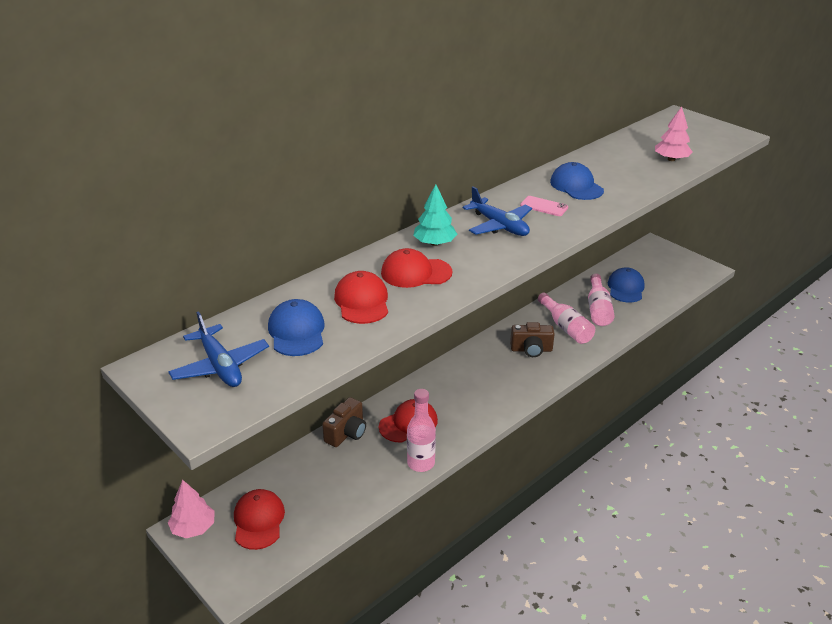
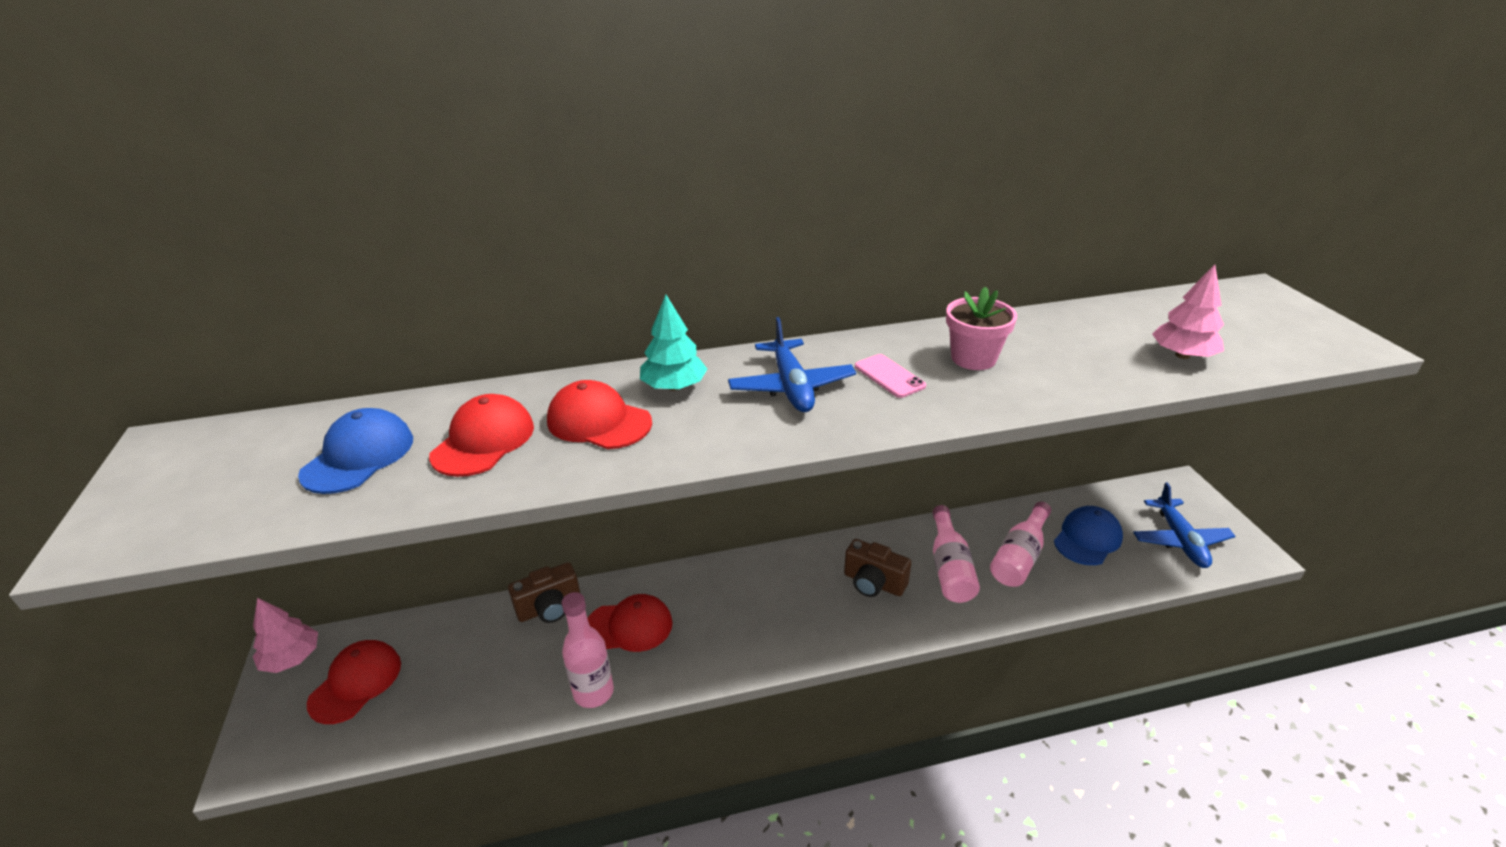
camera: 30 degrees right, 0 degrees up
(220, 366) = (223, 472): blue plane -> blue plane (1180, 540)
(576, 186) = (973, 358): blue cap -> pink flower pot

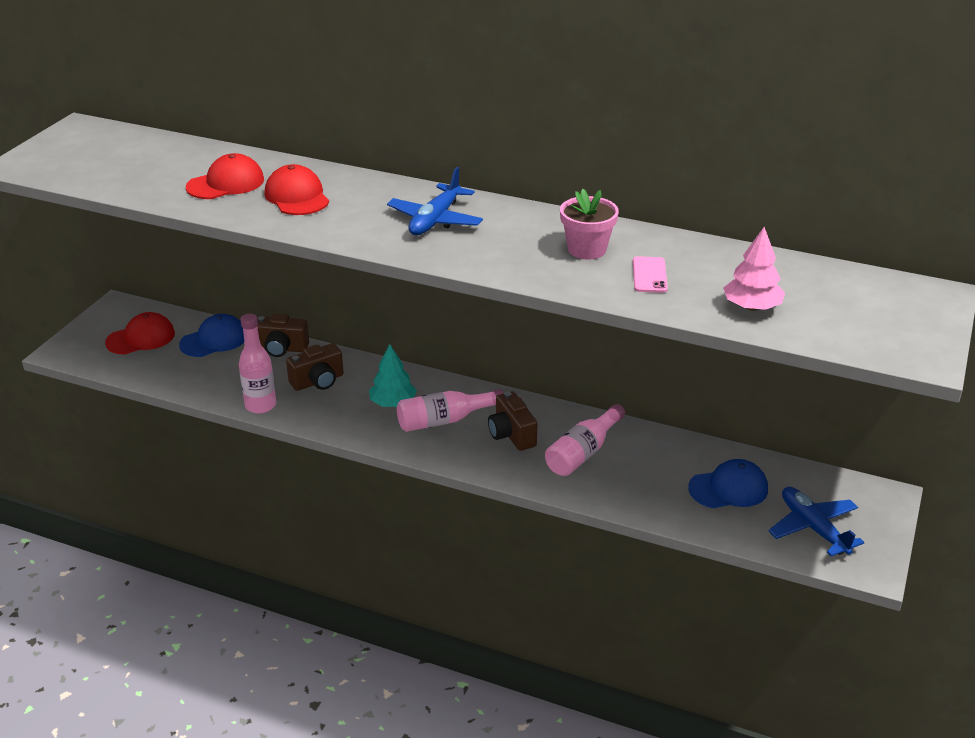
camera: 35 degrees right, 0 degrees up
(292, 658) = (120, 309): pink tree -> none
(359, 456) = (159, 168): blue cap -> blue cap (214, 340)
(629, 626) = (318, 381): red cap -> brown camera
(674, 386) = (366, 193): turquoise tree -> turquoise tree (393, 403)
(889, 376) = (508, 238): pink phone -> pink phone (649, 275)
(1020, 557) = (650, 472): pink bottle -> pink bottle (444, 420)
(1180, 540) = (813, 528): blue plane -> blue plane turned 120 degrees clockwise

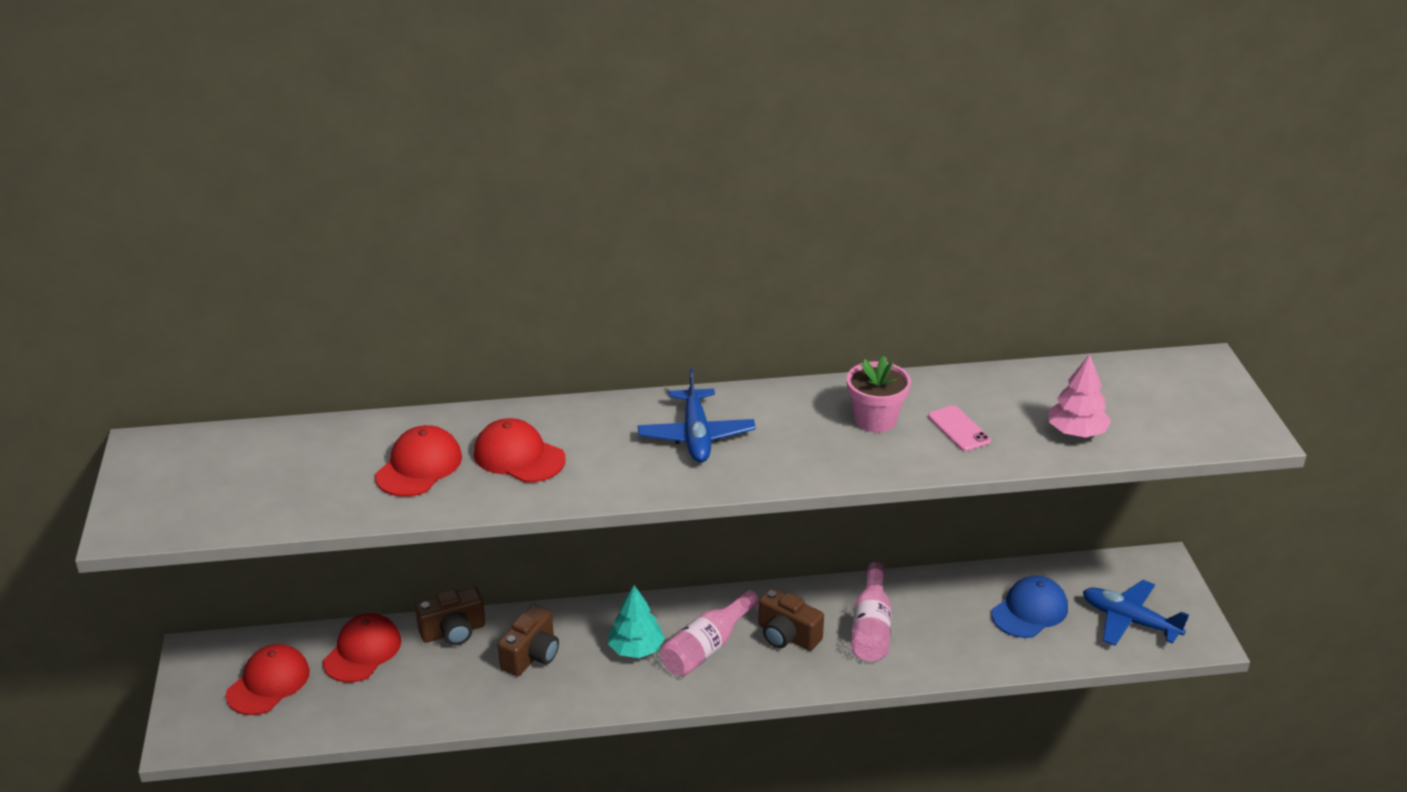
camera: 30 degrees left, 0 degrees up
(214, 340) = (362, 651): blue cap -> red cap
(260, 405) = (493, 710): pink bottle -> none

